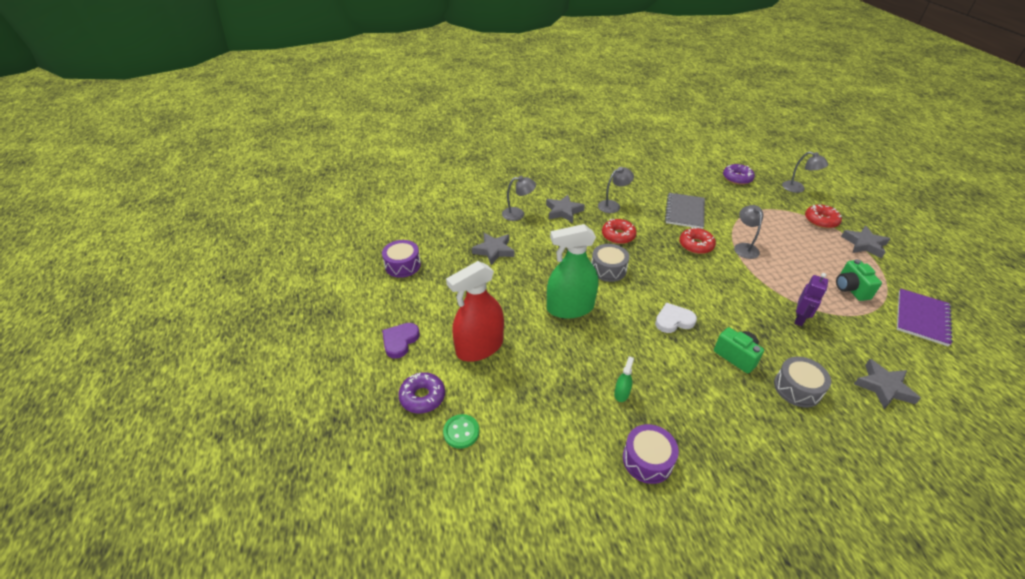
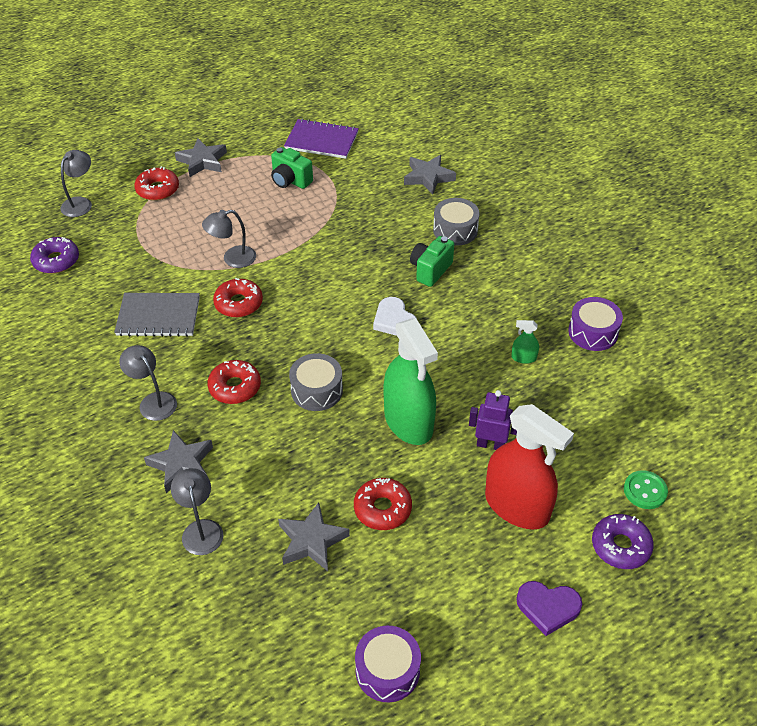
camera: 105 degrees left, 5 degrees up
(504, 282) = (382, 509): none -> red donut
(799, 319) = (353, 221): purple robot -> purple robot (490, 444)
(850, 289) = (290, 181): green camera -> green camera turned 60 degrees clockwise

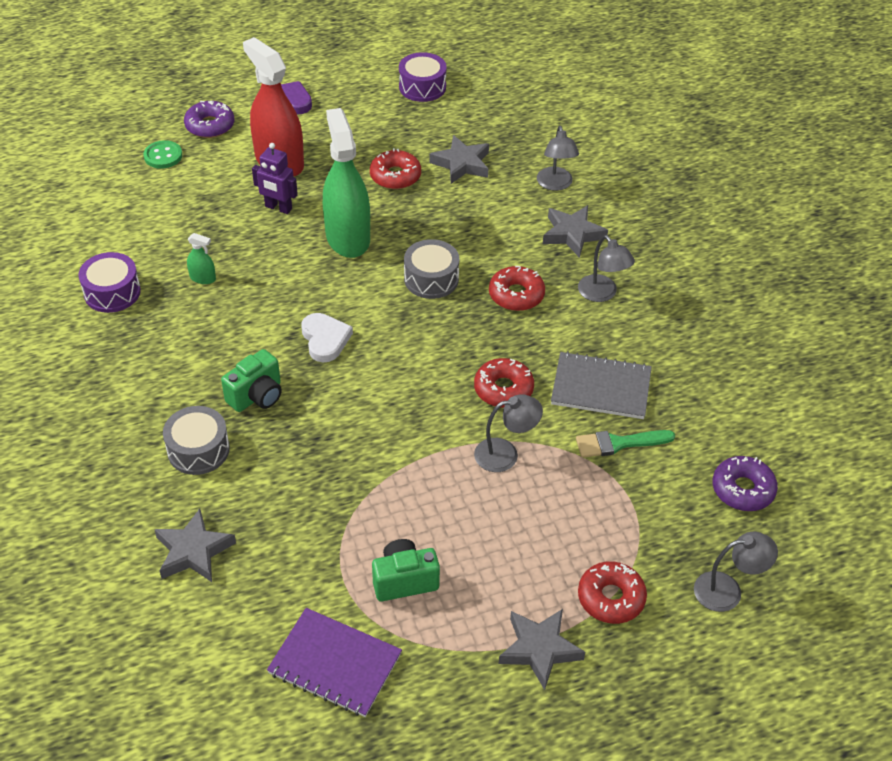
camera: 170 degrees left, 0 degrees up
(80, 203) = (727, 590): grey lamp -> grey lamp turned 135 degrees counterclockwise
(146, 278) = (618, 443): none -> green brush
(290, 181) = (404, 580): green camera -> green camera turned 60 degrees counterclockwise

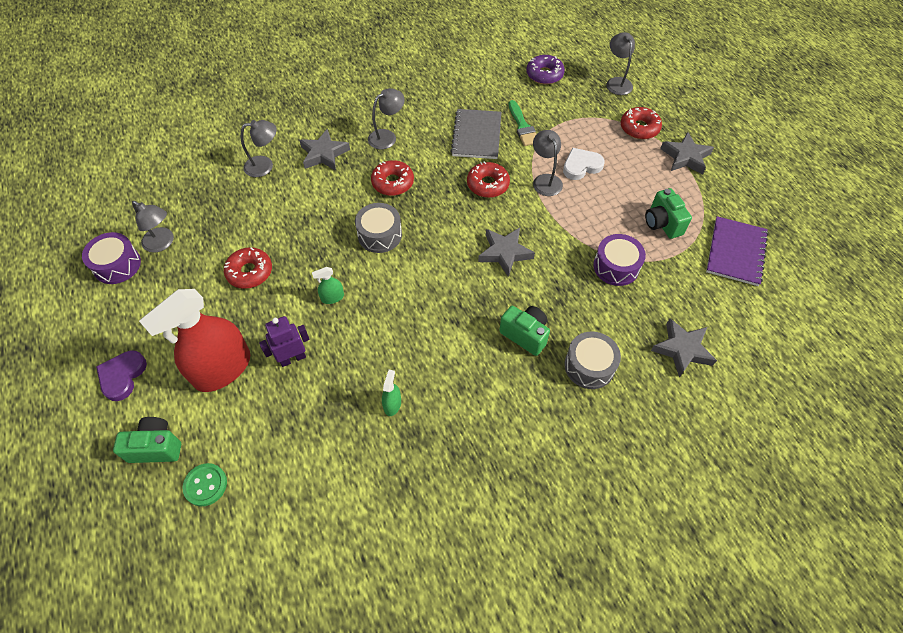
camera: 95 degrees left, 10 degrees up
(112, 292) = (419, 483): purple drum -> purple drum (616, 266)
(210, 126) = (156, 447): purple donut -> green camera
(278, 208) = (292, 358): purple robot -> purple robot turned 135 degrees counterclockwise
(325, 339) = (456, 297): white heart -> white heart (581, 166)
(347, 237) = (332, 297): green spray bottle -> green spray bottle, size x0.40
(446, 114) = (162, 243): none -> grey lamp
(461, 164) = (235, 227): grey star -> grey star (505, 253)

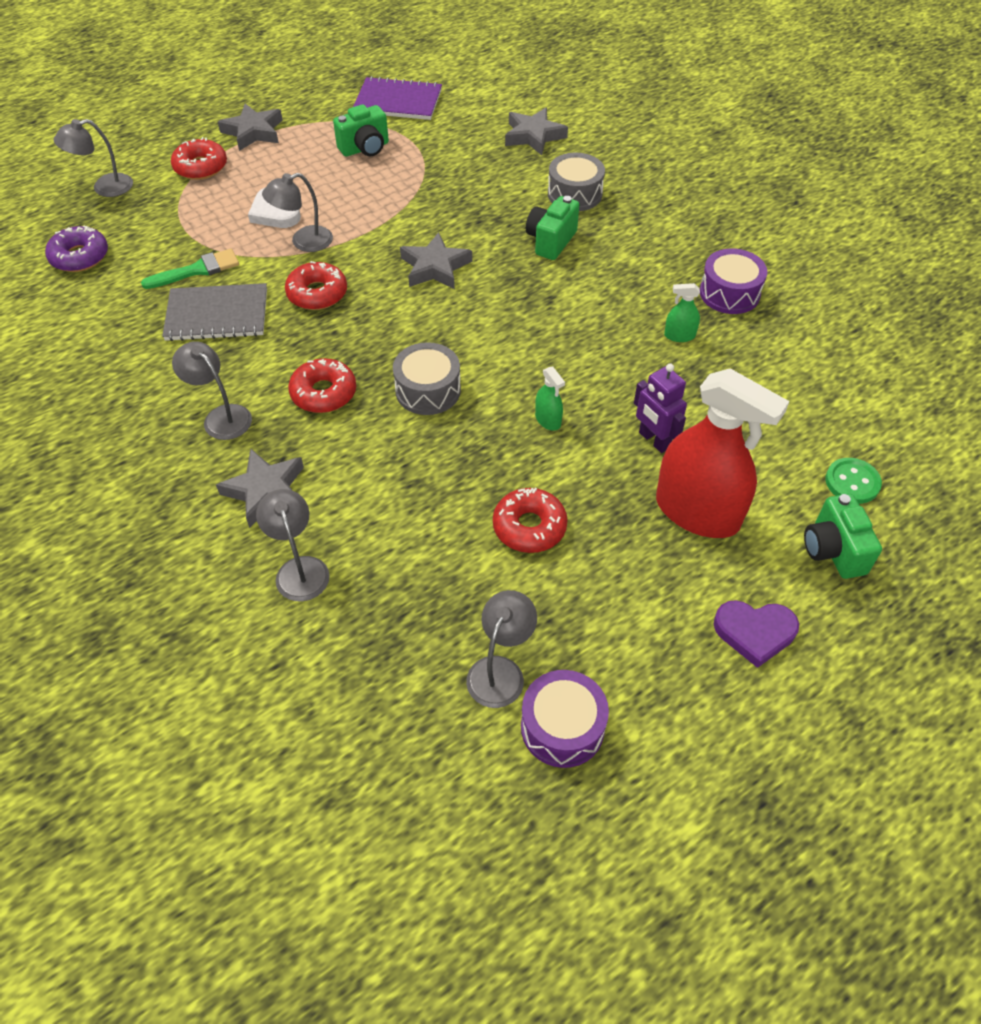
camera: 100 degrees left, 5 degrees down
(616, 266) = (436, 180): purple drum -> purple drum (729, 293)

